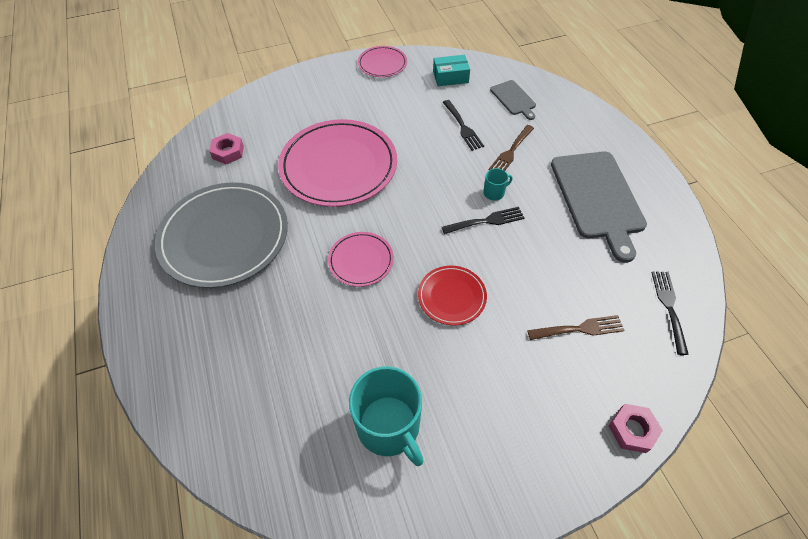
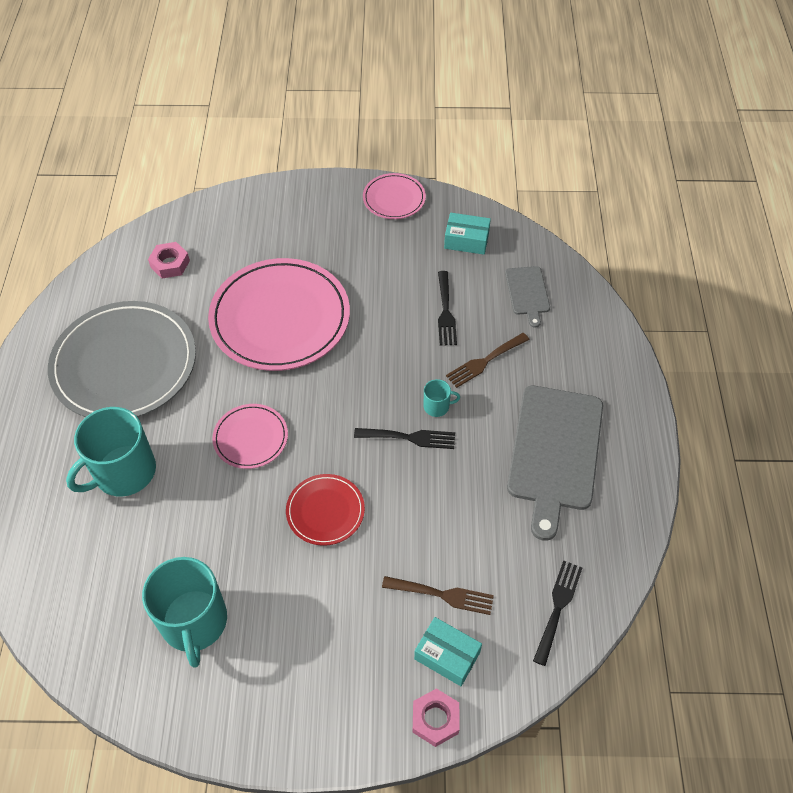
camera: 20 degrees right, 0 degrees up
(264, 322) = (123, 472): none -> turquoise mug
(610, 375) = (447, 655): none -> turquoise box

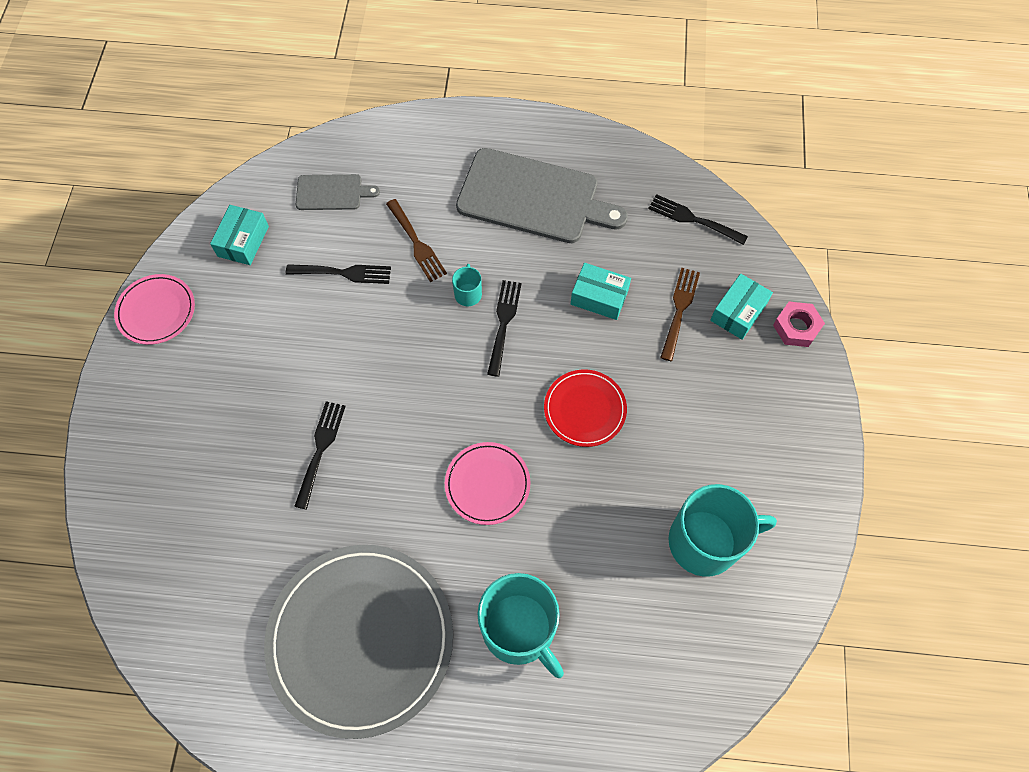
camera: 85 degrees left, 10 degrees up
(170, 264) = (202, 588): pink nut -> none
(280, 318) = (320, 449): pink plate -> black fork
(448, 518) = (599, 297): none -> turquoise box

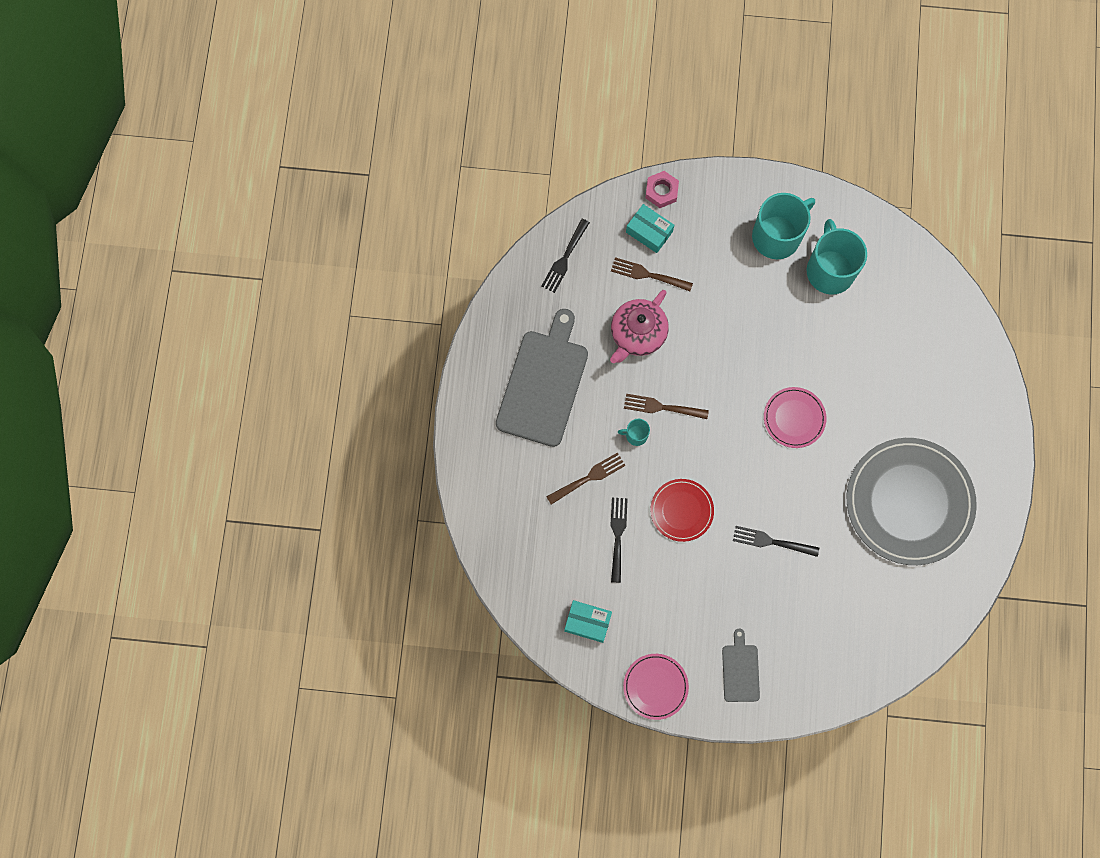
camera: 90 degrees left, 10 degrees up
(332, 192) = (538, 551): grey cutting board -> grey cutting board (740, 670)
(503, 323) = (661, 407): black fork -> brown fork
(520, 629) = (896, 395): turquoise mug -> turquoise mug (777, 236)
(585, 409) = (733, 348): red plate -> red plate (681, 510)
(599, 297) = (637, 334): turquoise box -> pink teapot

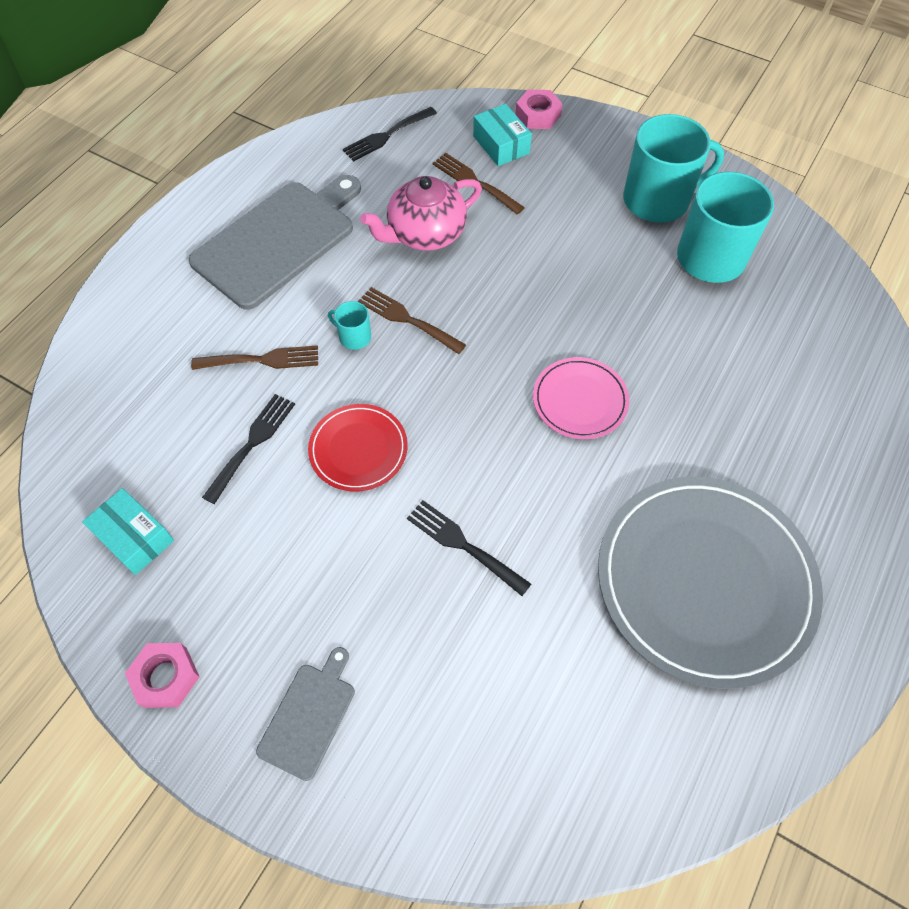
camera: 25 degrees right, 15 degrees down
(655, 686) = (166, 677): pink plate -> pink nut

